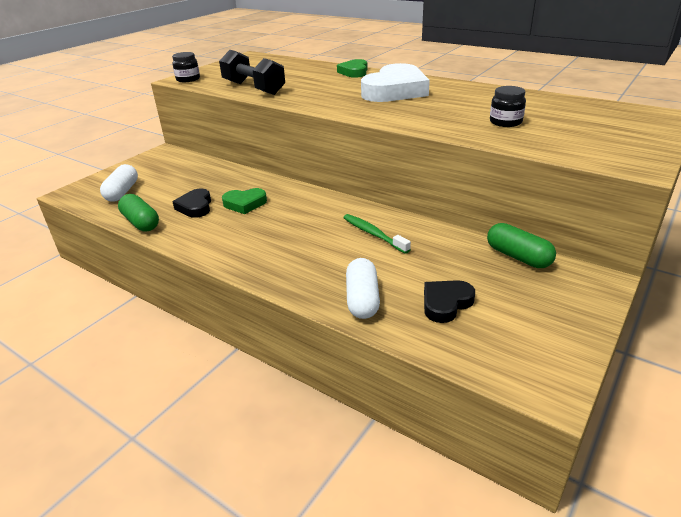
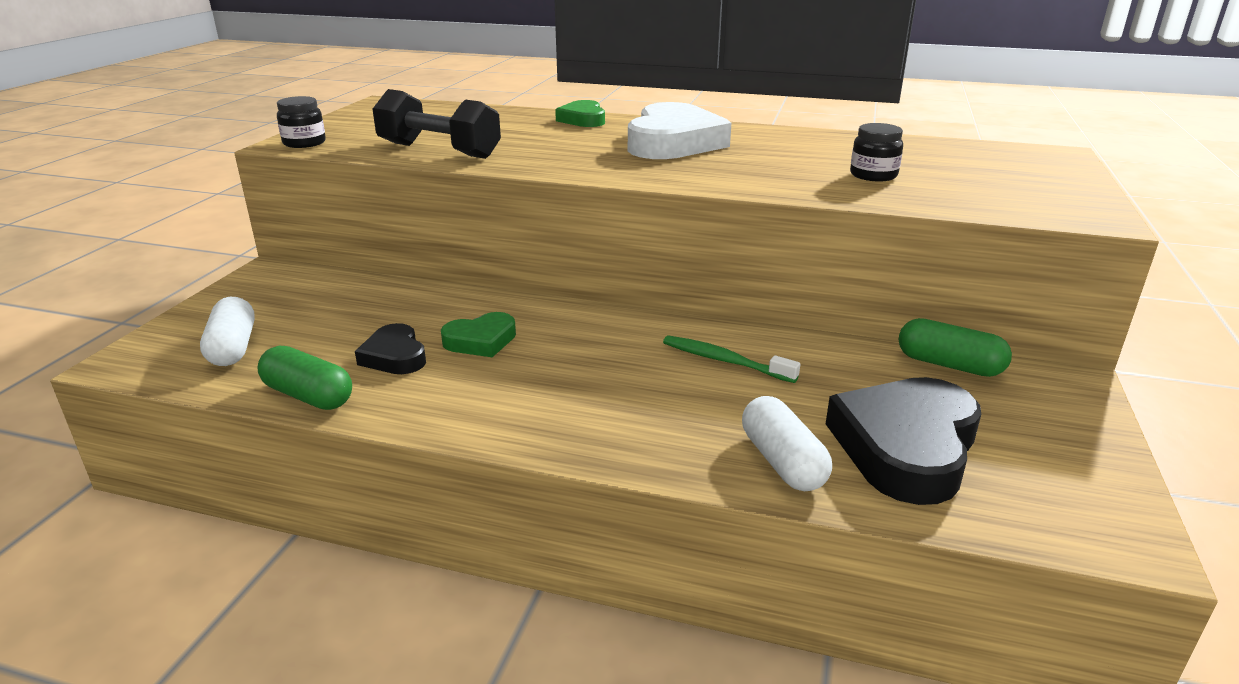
camera: 20 degrees left, 5 degrees down
(446, 303) = (905, 447): black heart -> black heart, size x1.86

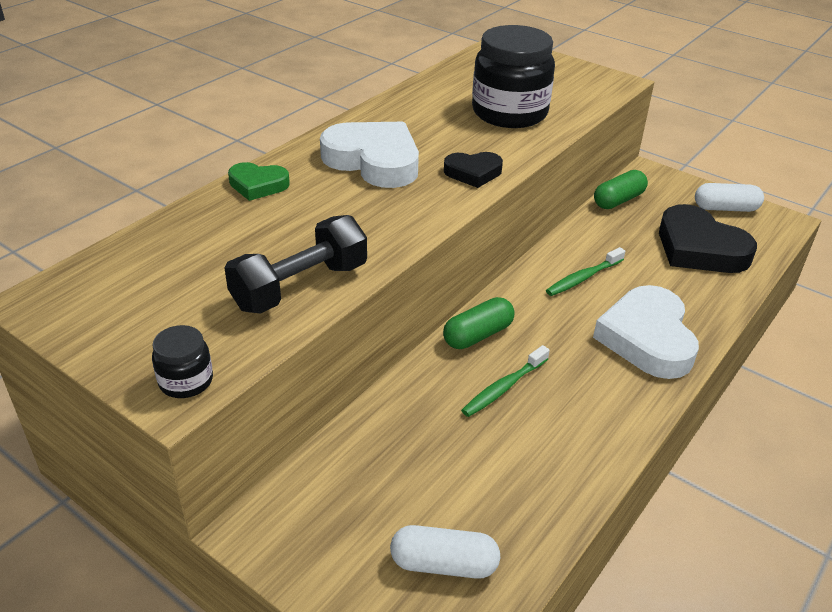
camera: 70 degrees left, 10 degrees up
(308, 396) = (561, 508): green capsule -> green capsule (478, 335)
(394, 356) = (510, 444): black heart -> black heart (473, 173)
(481, 341) = (503, 388): green heart -> green toothbrush
(632, 420) = (647, 338): none -> white heart
(782, 462) = (705, 294): white capsule -> white capsule (725, 208)
(873, 175) = (509, 113): black jar -> black jar, size x2.22

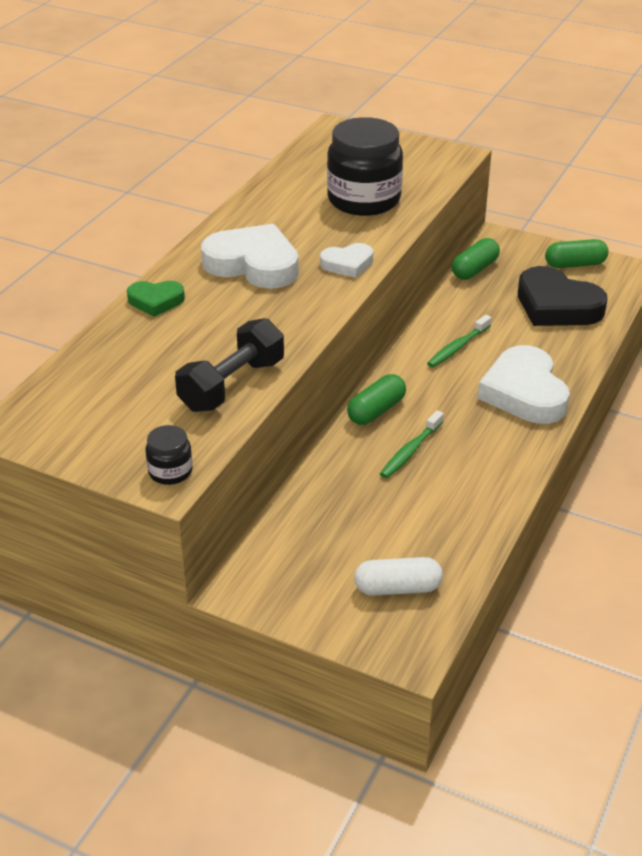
camera: 10 degrees left, 0 degrees up
(473, 173) = (347, 264): black heart -> white heart
(725, 208) = (575, 264): white capsule -> green capsule

